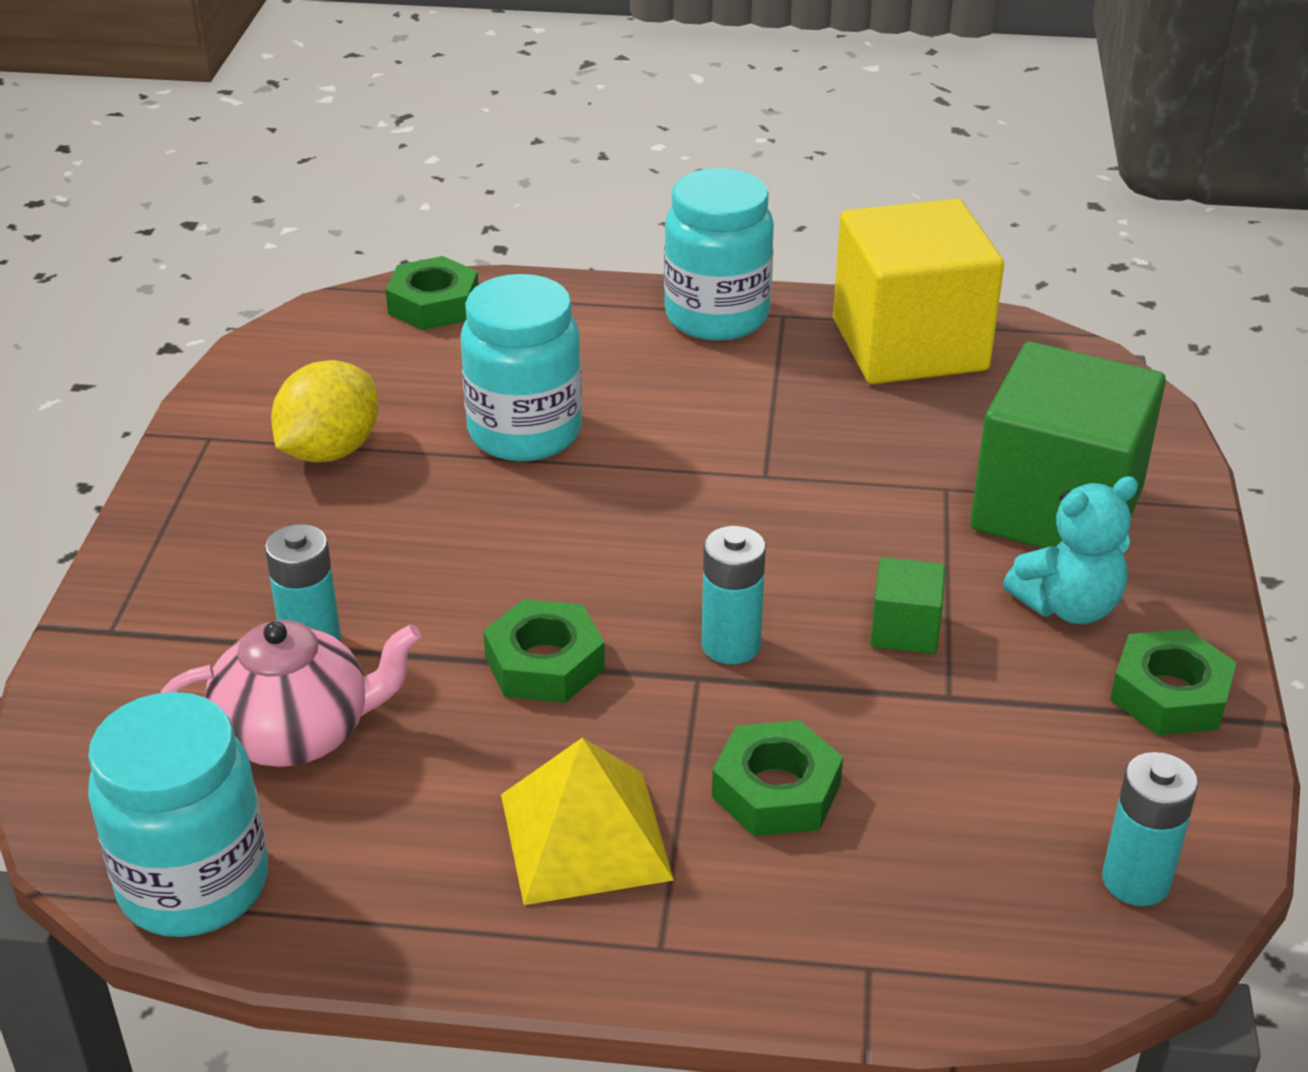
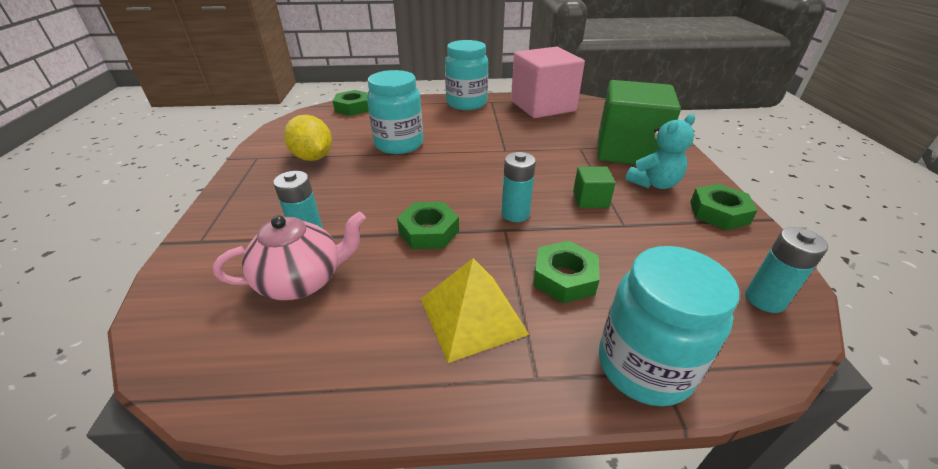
camera: 10 degrees left, 0 degrees up
(194, 884) = (238, 381): turquoise jar -> turquoise jar (644, 366)
(330, 451) = (313, 157): yellow lemon -> yellow lemon turned 60 degrees counterclockwise
(909, 345) = (542, 106): yellow cube -> pink cube

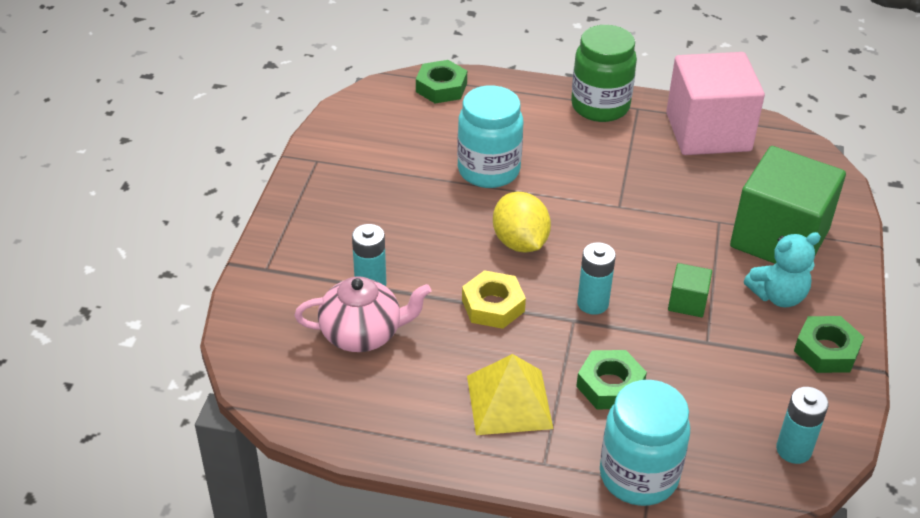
camera: 15 degrees right, 5 degrees up
(313, 157) = (382, 173): yellow lemon -> yellow lemon (520, 242)
(429, 231) = (493, 305): green nut -> yellow nut
(466, 103) = (600, 106): turquoise jar -> green jar

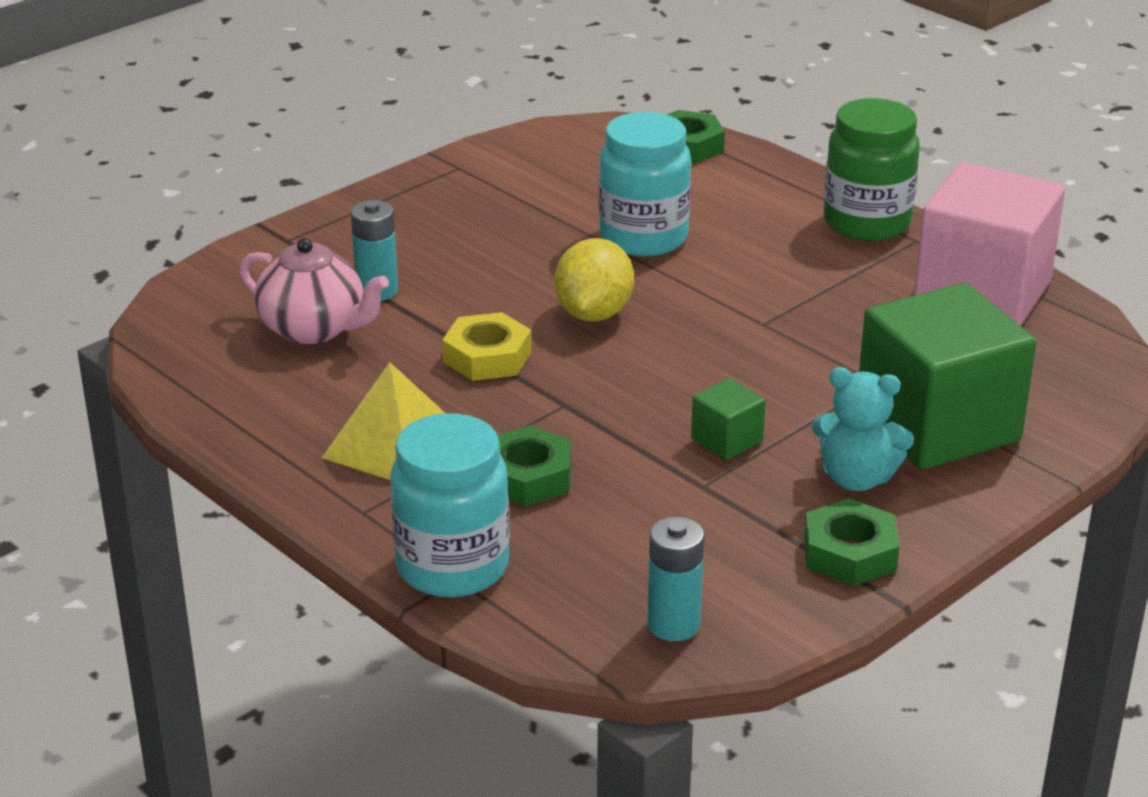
camera: 35 degrees right, 10 degrees down
(592, 303) = (607, 398): turquoise battery -> none

